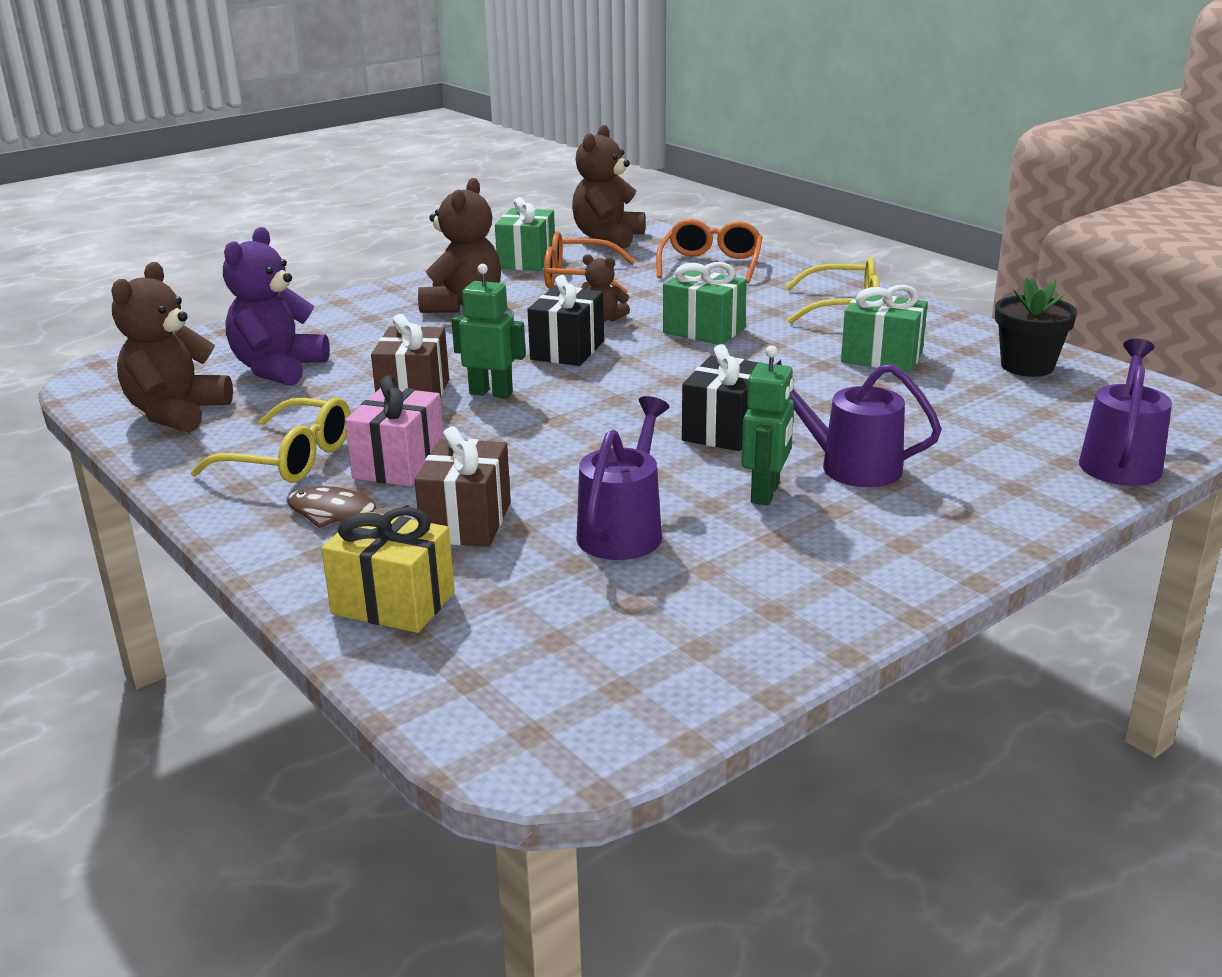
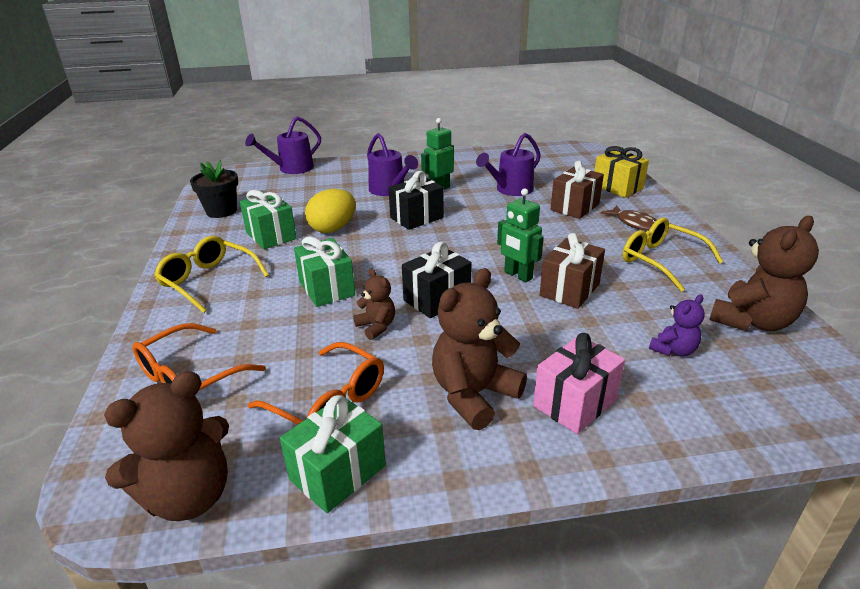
camera: 150 degrees left, 5 degrees up
(278, 369) = (673, 350): purple teddy bear -> purple teddy bear, size x0.53
(399, 464) = (597, 242): pink gift -> pink gift (575, 403)
(819, 385) = (333, 229): none -> yellow egg

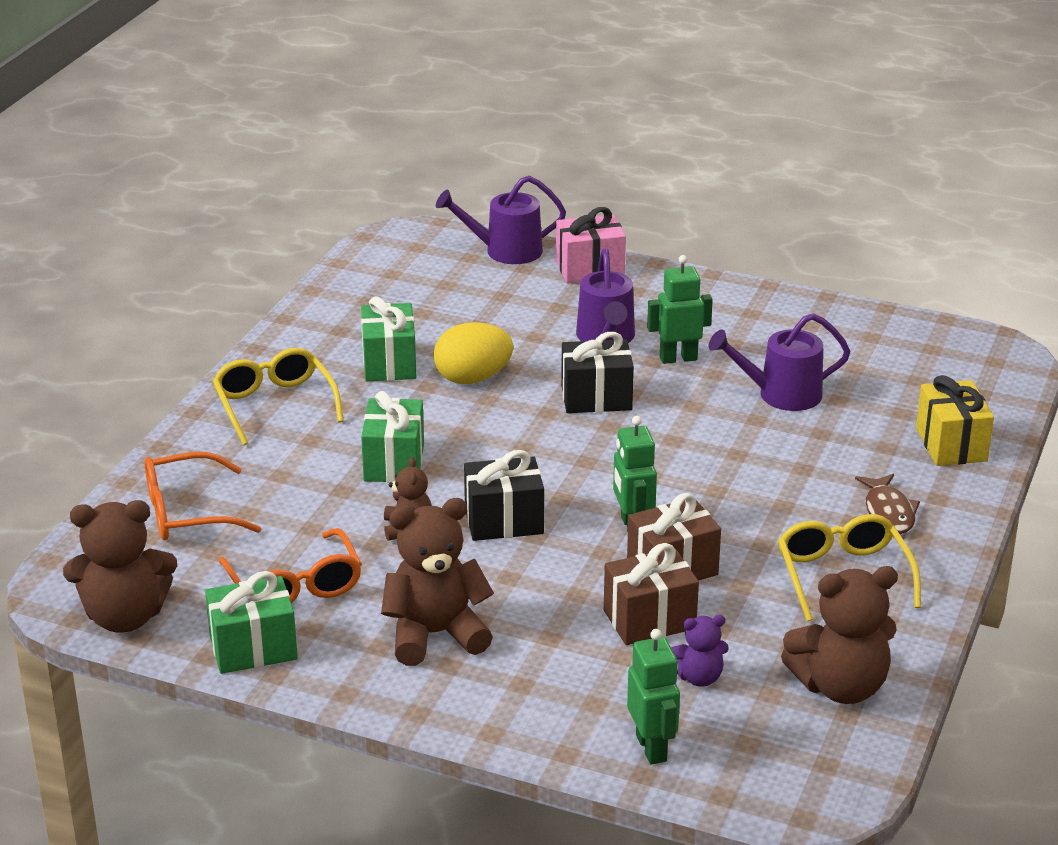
camera: 30 degrees right, 0 degrees up
(221, 211) = (358, 301): black flower pot -> none
(575, 207) = (837, 456): brown gift -> brown gift (649, 619)
(575, 403) = (525, 681): pink gift -> pink gift (590, 269)
(716, 415) = (652, 748): none -> green robot

